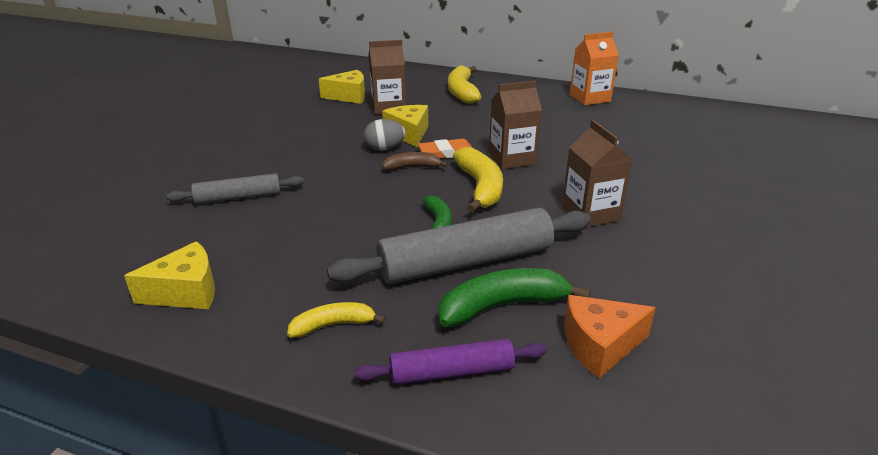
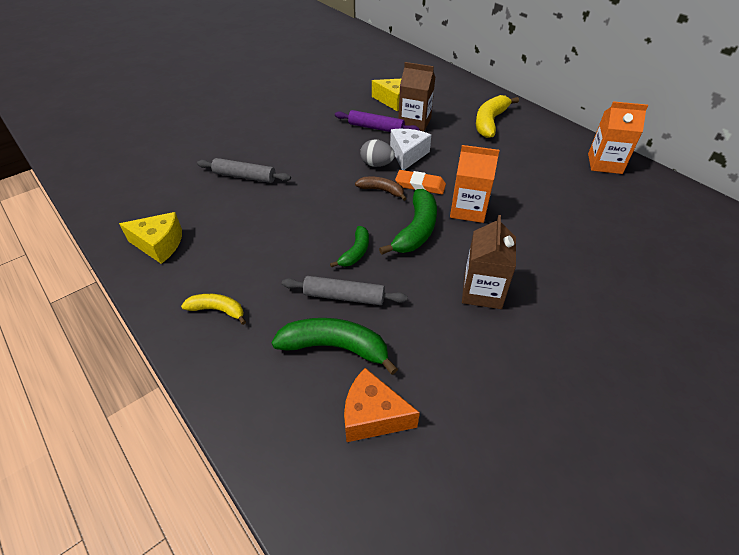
camera: 30 degrees right, 15 degrees up
(409, 134) = (407, 155): yellow cheese -> white cheese
(452, 372) = (256, 384): purple rolling pin -> purple rolling pin (376, 128)
(466, 262) = (344, 296): grey rolling pin -> grey rolling pin, size x0.56
(480, 188) = (416, 230): yellow banana -> green banana
(512, 159) = (468, 209): brown carton -> orange carton

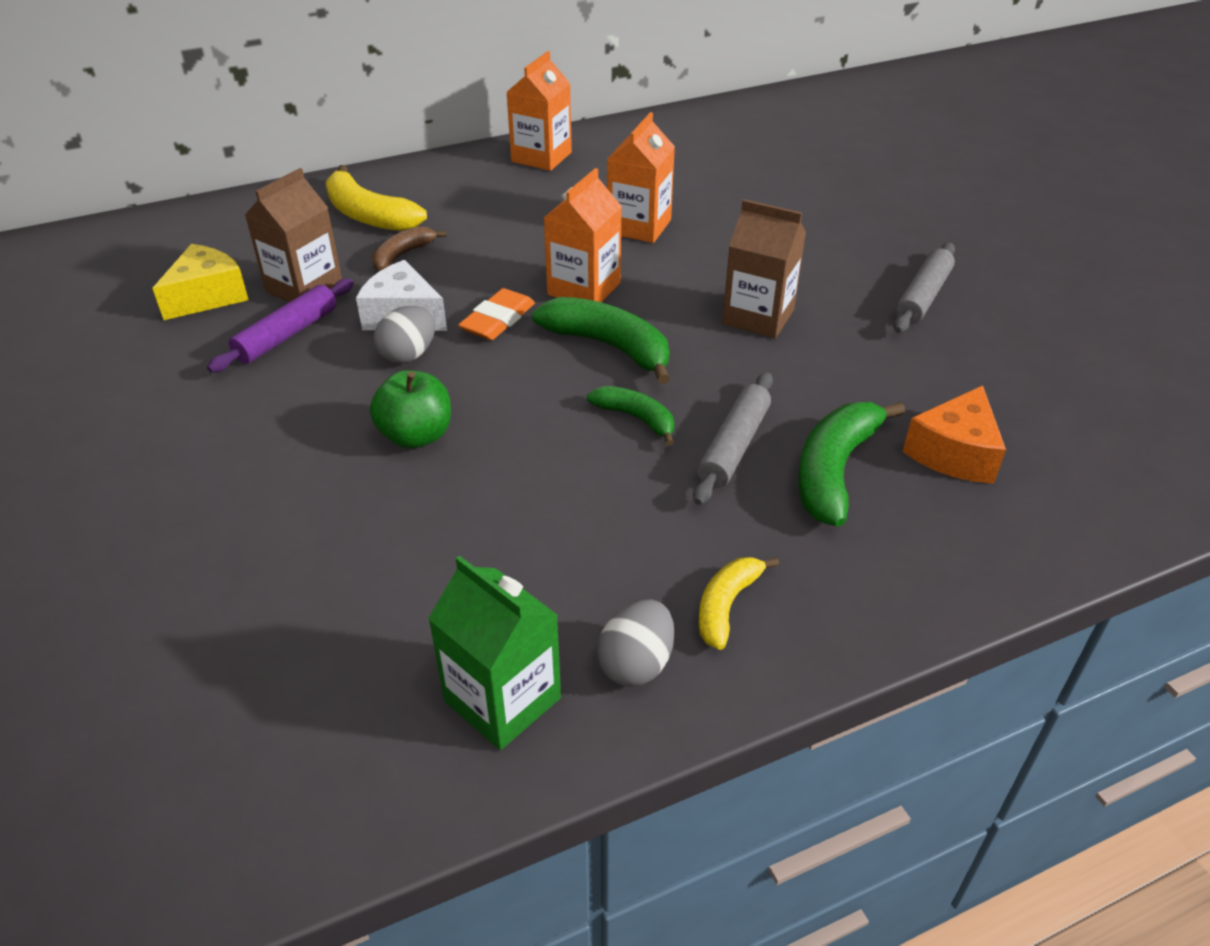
camera: 75 degrees left, 5 degrees down
(159, 244) = (502, 699): yellow cheese -> green carton
(179, 282) = (636, 664): none -> grey egg
(245, 176) = (331, 540): grey rolling pin -> grey rolling pin (922, 297)
(317, 182) = (416, 436): none -> green apple
(381, 190) = (489, 363): brown banana -> brown banana (402, 255)
(554, 219) = (639, 226): none -> orange carton

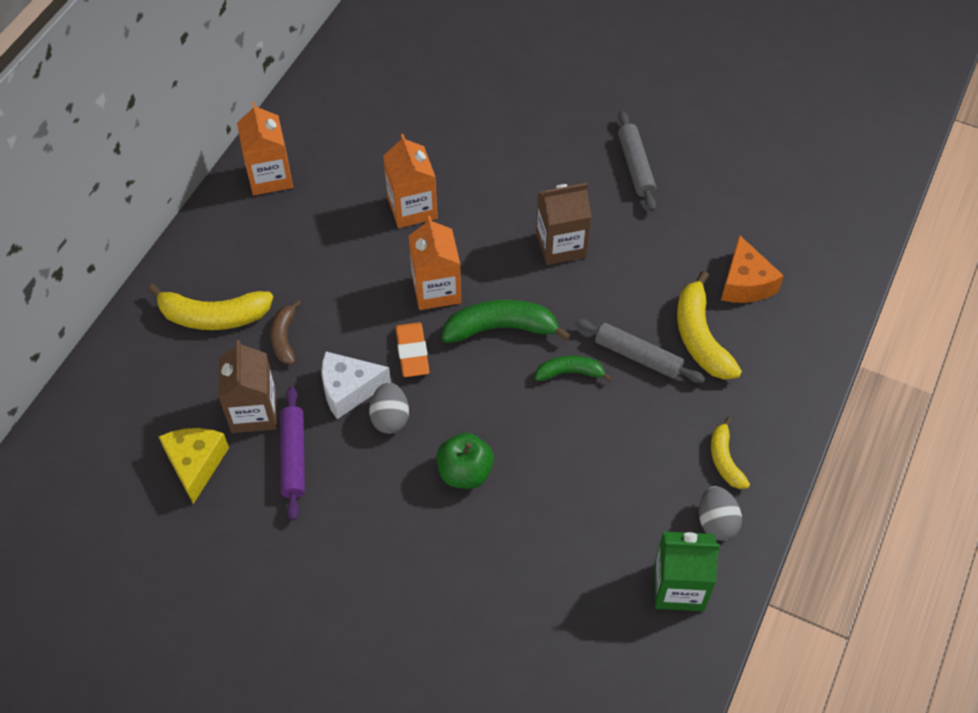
camera: 40 degrees left, 15 degrees up
(733, 446) = (638, 356): grey rolling pin -> grey rolling pin turned 45 degrees counterclockwise
(834, 470) = (700, 337): green banana -> yellow banana

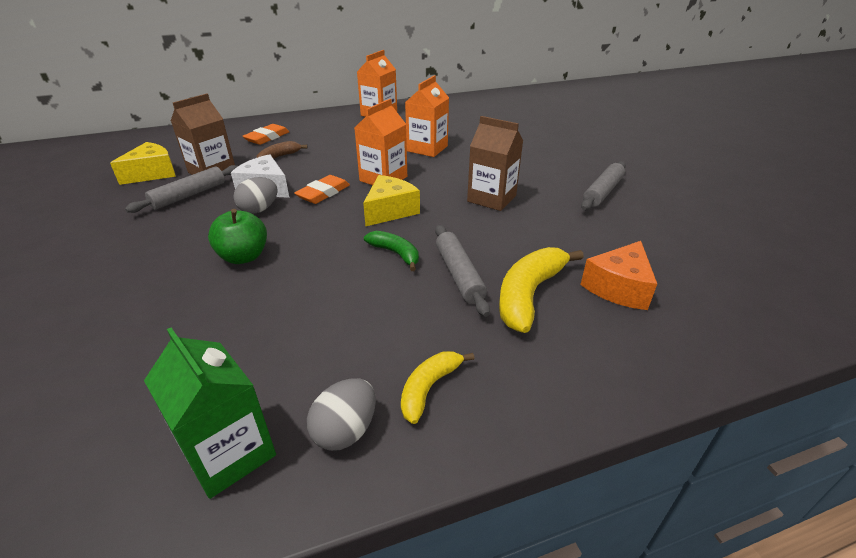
camera: 45 degrees right, 20 degrees down
(213, 316) = (267, 137): yellow banana -> orange eraser
(293, 457) = (189, 195): purple rolling pin -> grey rolling pin
(501, 328) = (390, 211): green banana -> yellow cheese

